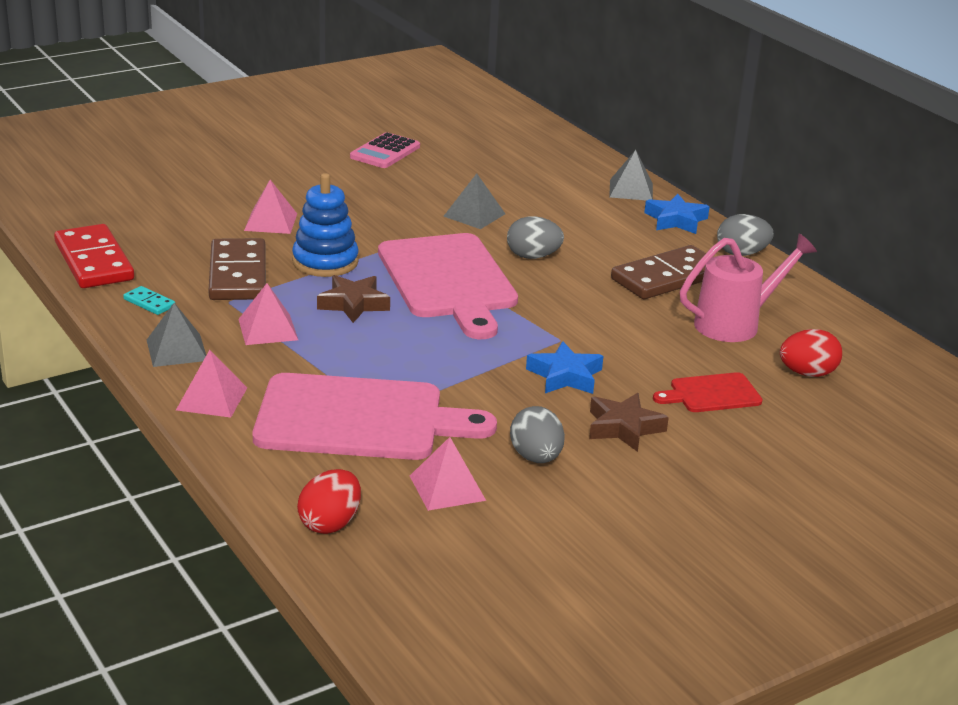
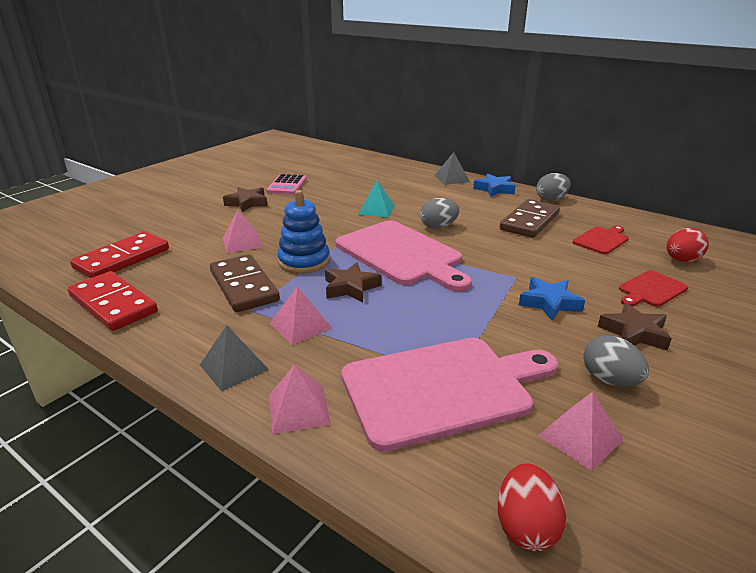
camera: 20 degrees left, 0 degrees up
(126, 212) = (122, 259): none -> red domino
(149, 303) = (183, 328): turquoise domino -> none
(313, 168) = (247, 203): none -> brown star
(474, 215) = (376, 210): grey pyramid -> turquoise pyramid
(735, 324) = (602, 240): pink watering can -> red cutting board

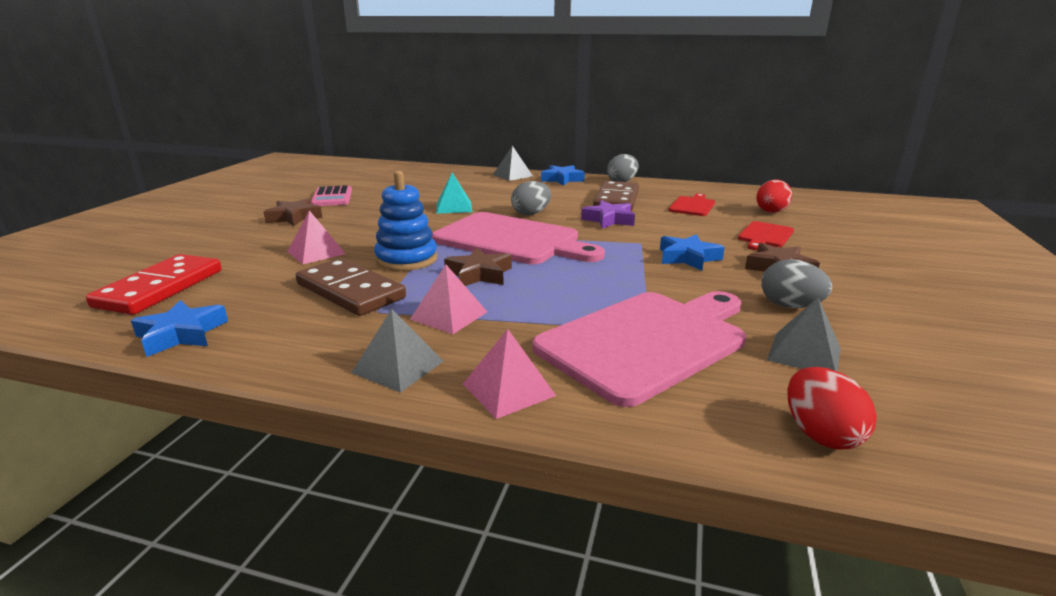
camera: 20 degrees left, 5 degrees down
(113, 304) = (181, 334): red domino -> blue star
(505, 245) = (609, 220): none -> purple star
(580, 437) = (804, 353): pink pyramid -> grey pyramid

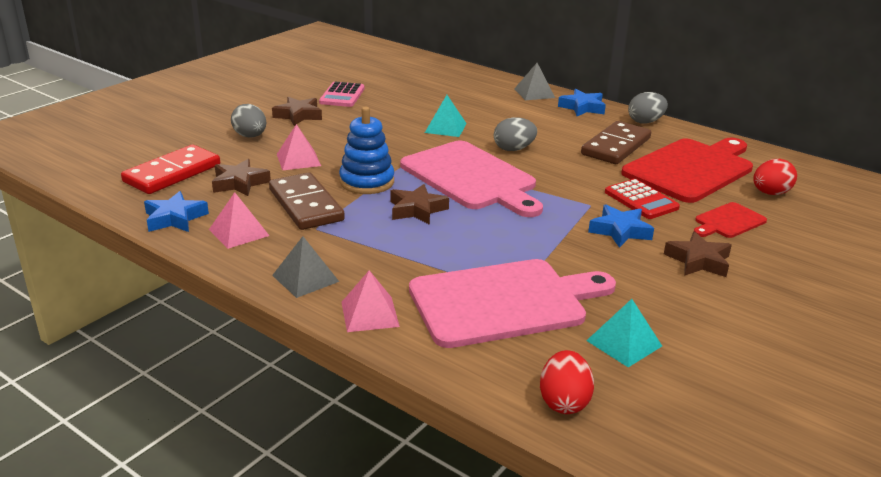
camera: 20 degrees right, 5 degrees up
(255, 284) = (239, 183): none -> brown star
(449, 315) = (367, 244): pink pyramid -> pink pyramid (239, 232)
(609, 220) = (584, 171): purple star -> none
(679, 232) = (641, 200): none -> red calculator
(692, 206) = (691, 169): red cutting board -> red cutting board, size x2.11
(790, 306) = (663, 300): grey egg -> grey egg (250, 136)
(804, 353) = (624, 343): grey pyramid -> turquoise pyramid

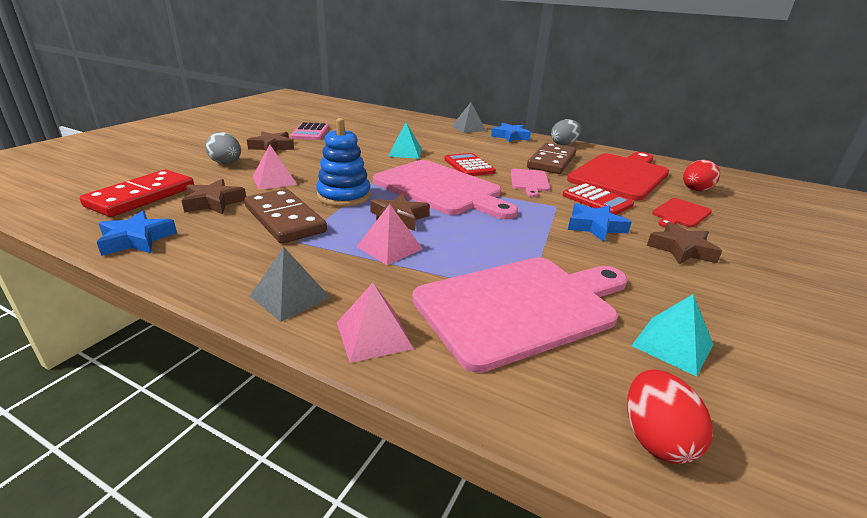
camera: 10 degrees left, 0 degrees up
(239, 232) = (210, 250): pink pyramid -> pink pyramid (389, 247)
(513, 149) = (469, 166): grey egg -> red calculator
(575, 173) = (529, 181): none -> pink cutting board

